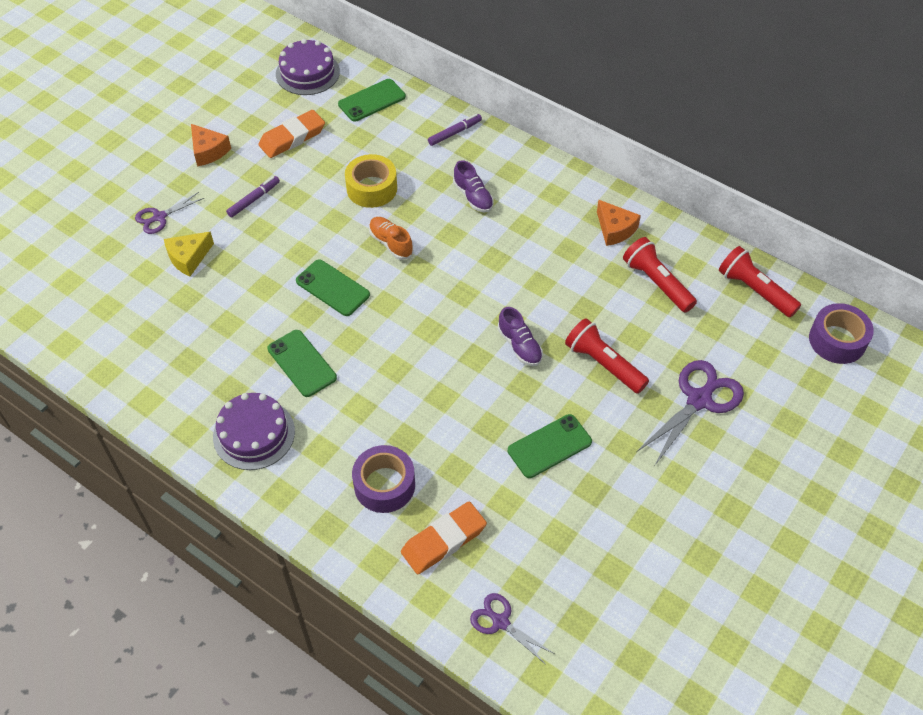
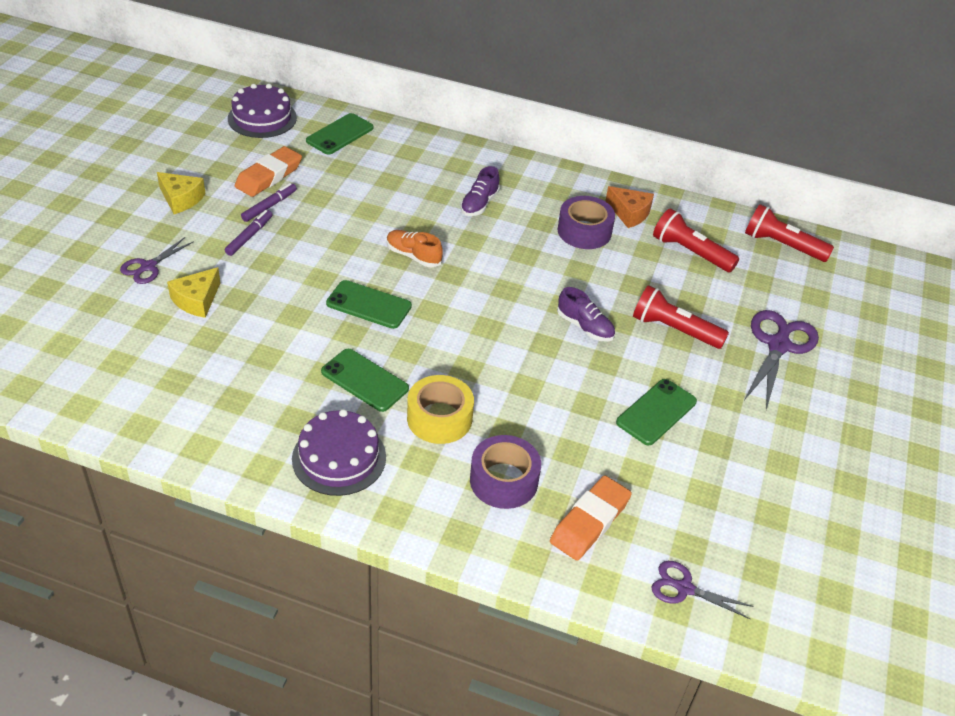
camera: 20 degrees left, 10 degrees down
(208, 151) = (181, 199): orange cheese -> yellow cheese
(371, 188) = (372, 210): yellow tape -> yellow tape (439, 418)
(455, 133) = (436, 152): purple marker -> purple marker (269, 206)
(473, 197) = (479, 204): purple shoe -> purple shoe turned 75 degrees clockwise
(837, 340) = (875, 275): purple tape -> purple tape (584, 231)

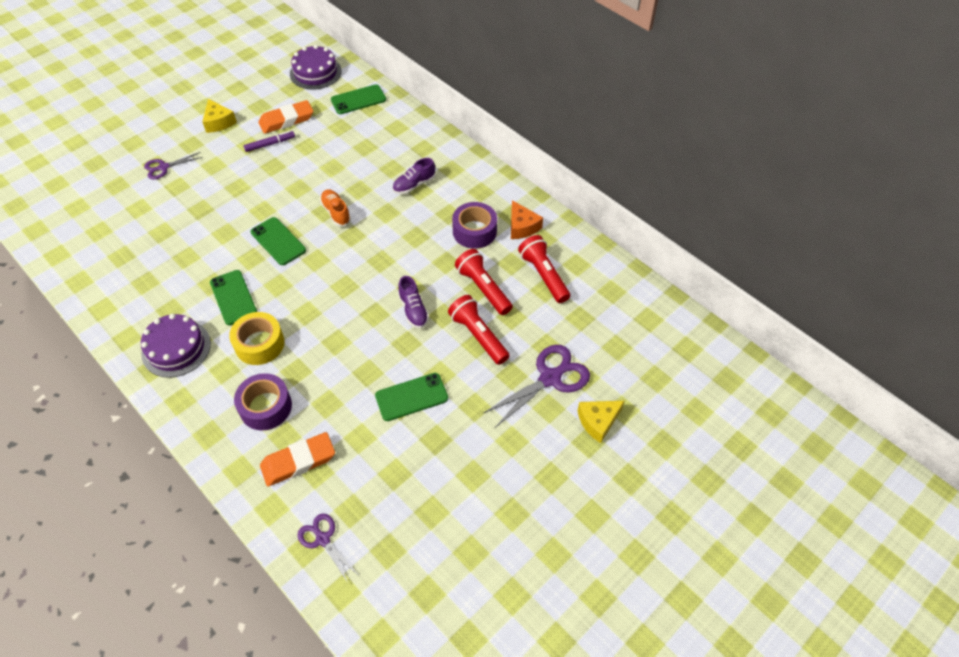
camera: 30 degrees right, 10 degrees up
(197, 300) = (174, 202): yellow cheese -> yellow cheese (598, 421)
(249, 236) = (240, 164): purple marker -> none
(782, 245) = (625, 294): red flashlight -> red flashlight (483, 288)

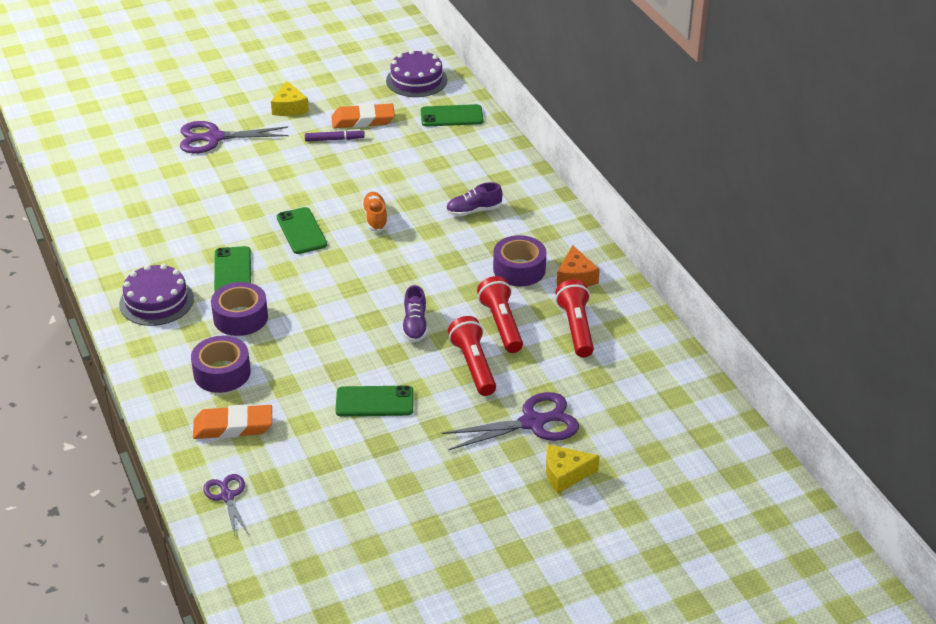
camera: 20 degrees right, 15 degrees down
(163, 167) = (213, 138): purple scissors -> purple scissors, size x1.70
(259, 344) = (240, 317): yellow tape -> purple tape

